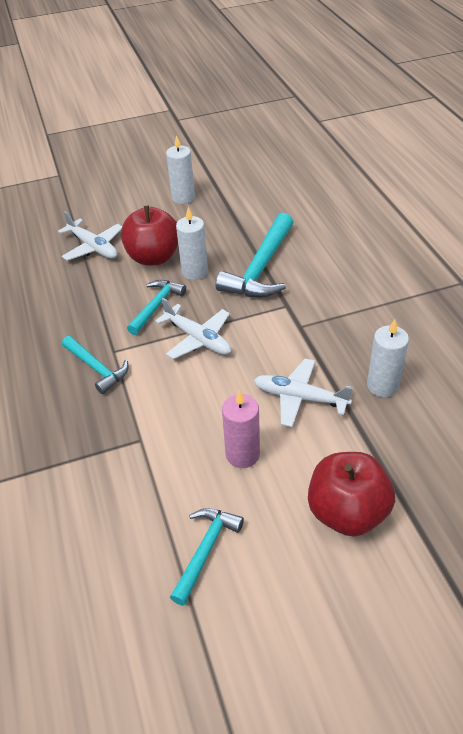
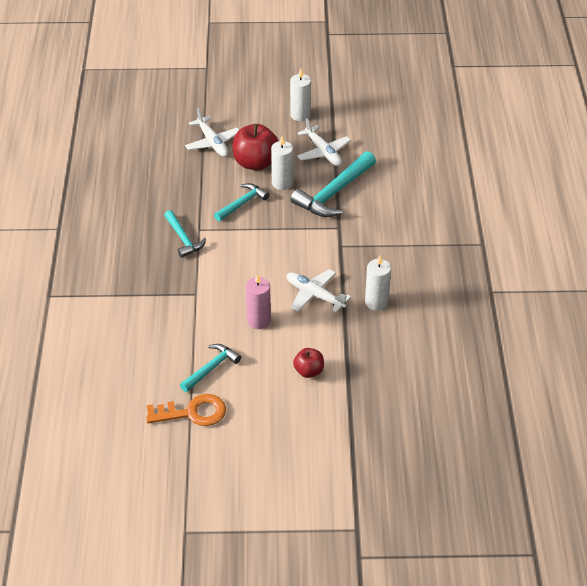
camera: 15 degrees right, 0 degrees up
(197, 338) = (262, 235): white plane -> white plane (323, 152)
(206, 640) = (192, 412): none -> orange key
(347, 512) = (309, 371): red apple -> red apple, size x0.56

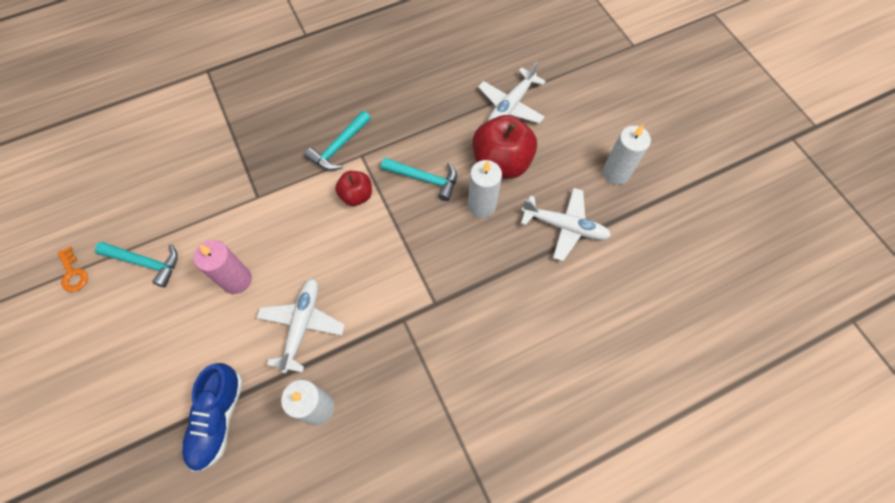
camera: 65 degrees right, 20 degrees up
(192, 412) = (73, 273): orange key -> orange key, size x0.53
(309, 371) = (169, 373): red apple -> red apple (356, 195)
(323, 152) = (564, 226): white plane -> white plane turned 105 degrees counterclockwise
(334, 193) = (495, 271): turquoise hammer -> none
(356, 352) = (218, 419): none -> blue shoe

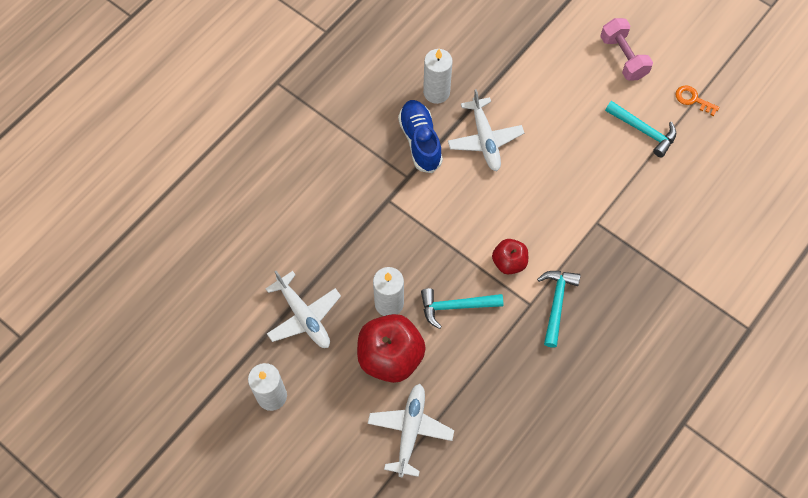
camera: 155 degrees right, 0 degrees up
(95, 354) = (623, 57): none -> pink dumbbell
(146, 263) = (644, 131): turquoise hammer -> turquoise hammer turned 135 degrees counterclockwise
(218, 419) = (503, 57): blue shoe -> blue shoe (420, 141)
(237, 280) = (560, 149): pink candle -> none
(564, 226) = (303, 316): white plane -> white plane turned 120 degrees counterclockwise

